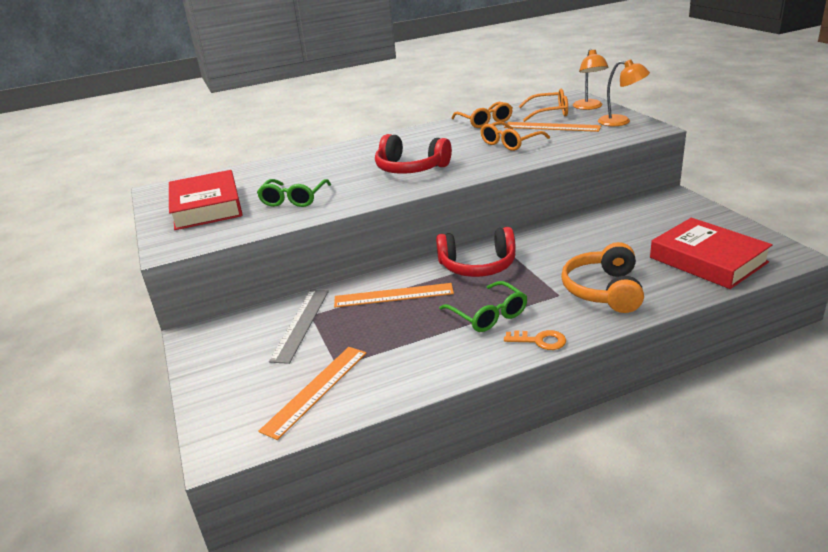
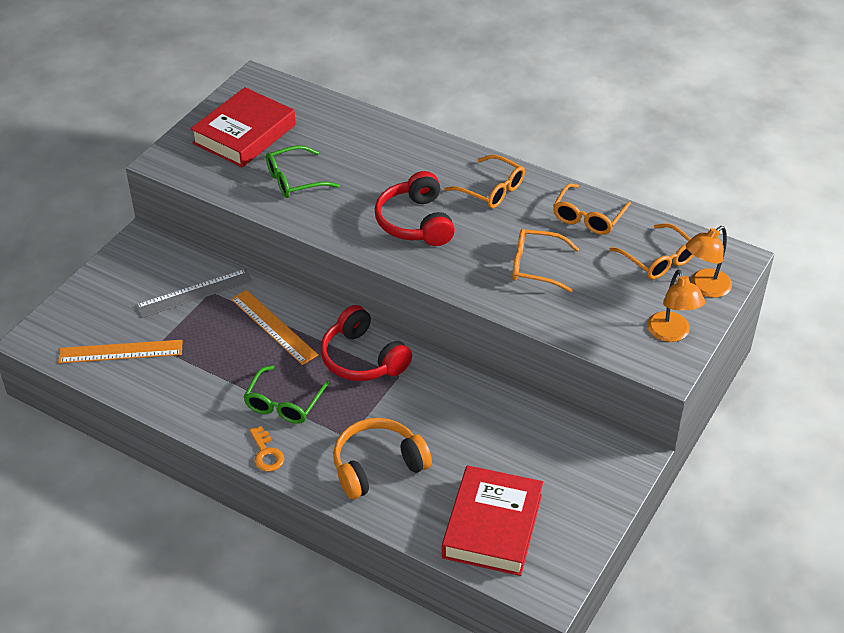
camera: 50 degrees right, 15 degrees up
(417, 140) = (492, 190): none -> orange glasses
(551, 127) = (610, 280): orange ruler -> none

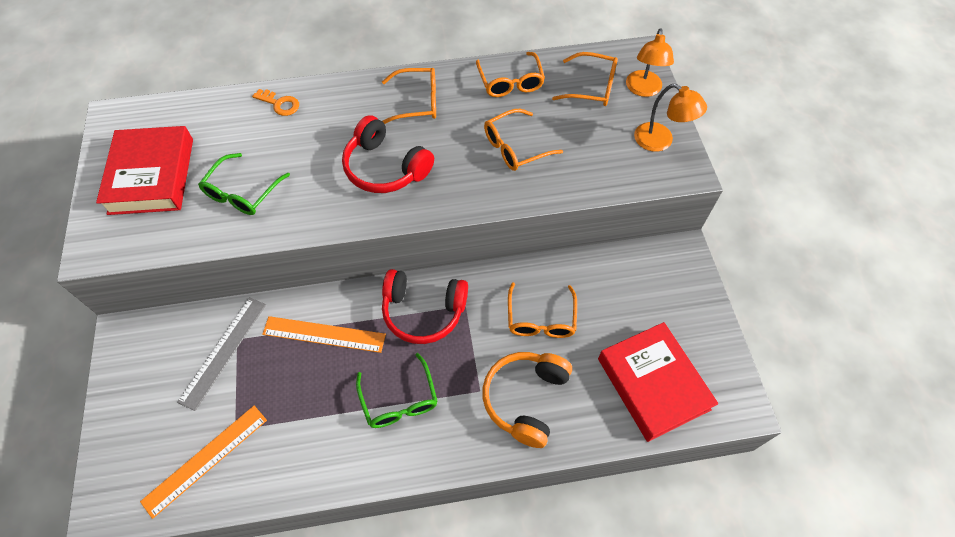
camera: 40 degrees left, 15 degrees up
(266, 453) = (429, 458): orange key -> orange key (279, 104)
(450, 423) = (541, 319): none -> orange glasses

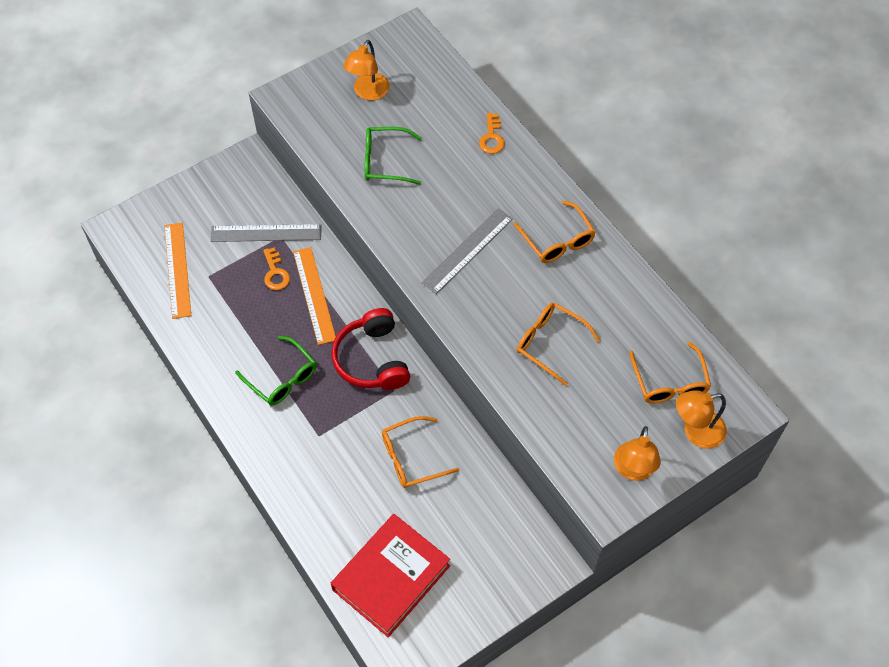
camera: 65 degrees right, 0 degrees up
(152, 176) = (368, 92): red book -> orange lamp
(205, 459) = (177, 270): orange ruler -> orange ruler turned 60 degrees clockwise
(275, 360) = (275, 273): none -> orange key
(385, 167) = (467, 250): red headphones -> grey ruler
(399, 400) = (282, 378): green glasses -> green glasses turned 90 degrees counterclockwise
(510, 82) = (631, 307): orange glasses -> none
(525, 399) = (327, 475): orange headphones -> none

